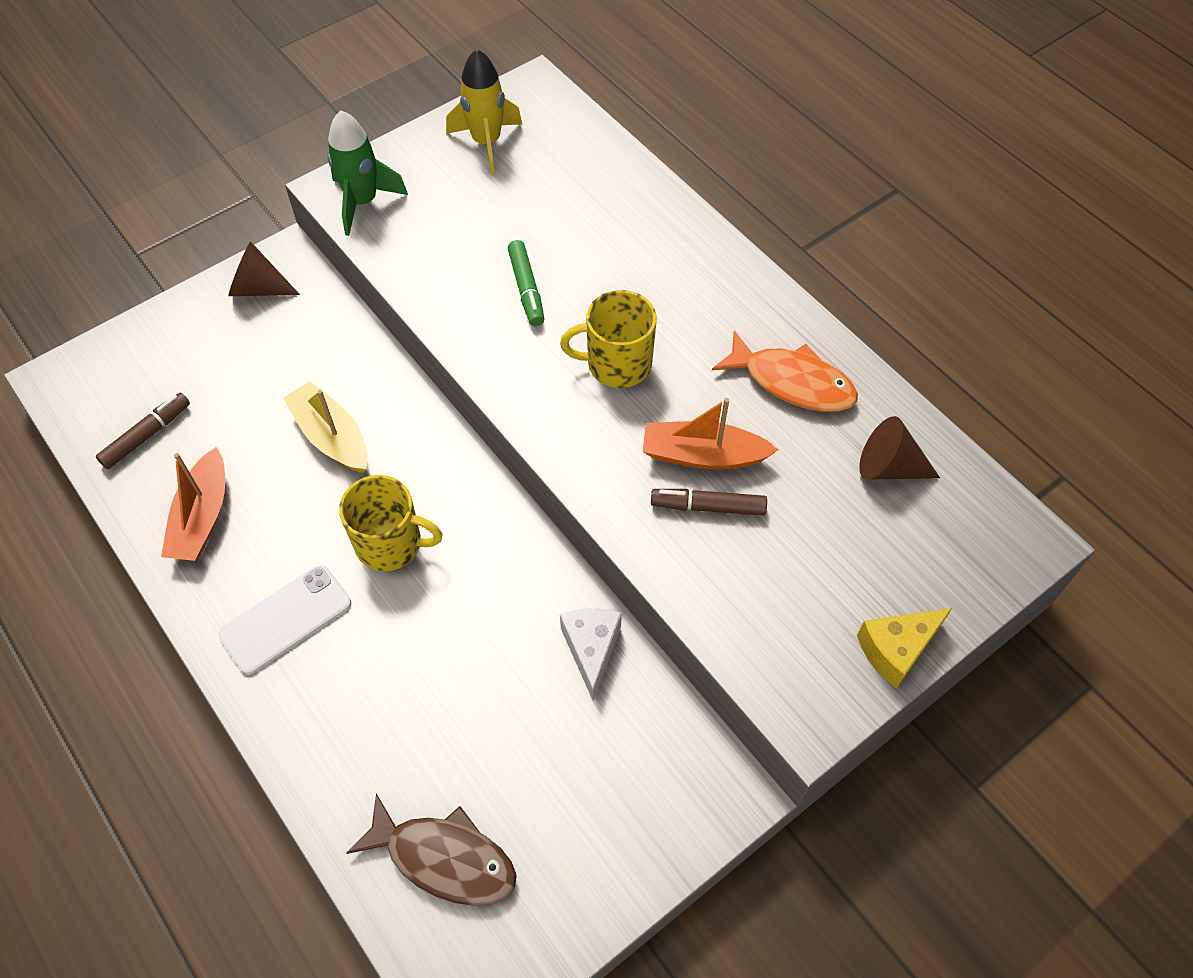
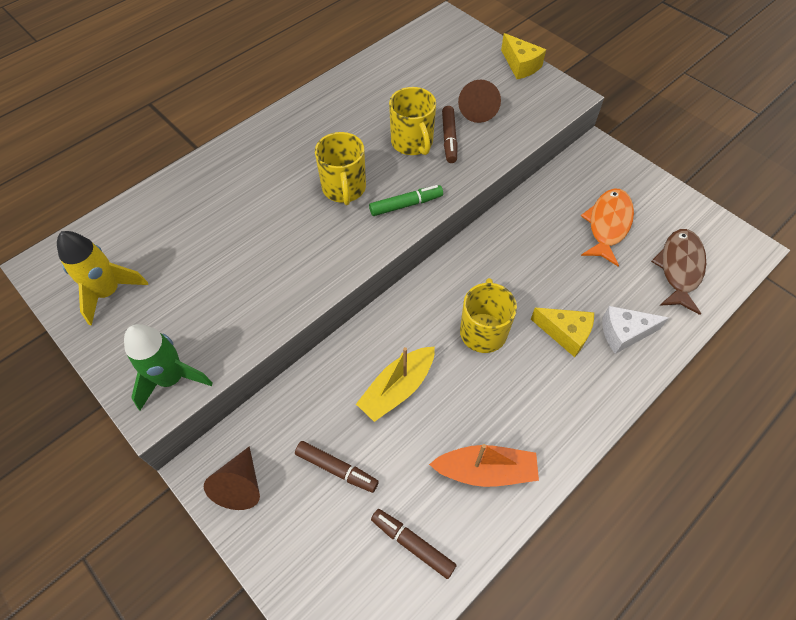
camera: 95 degrees left, 0 degrees up
(250, 371) = (336, 468): none -> brown marker
(286, 619) = (556, 387): white phone -> none
(363, 649) = (565, 333): none -> yellow cheese
(526, 288) = (276, 246): green marker -> green marker (406, 205)
(591, 649) = (533, 213): white cheese -> white cheese (624, 333)
(703, 455) = (412, 142): orange boat -> yellow mug
(792, 382) = (352, 105): orange fish -> orange fish (607, 225)
(889, 467) = (409, 66): brown cone -> brown cone (478, 110)

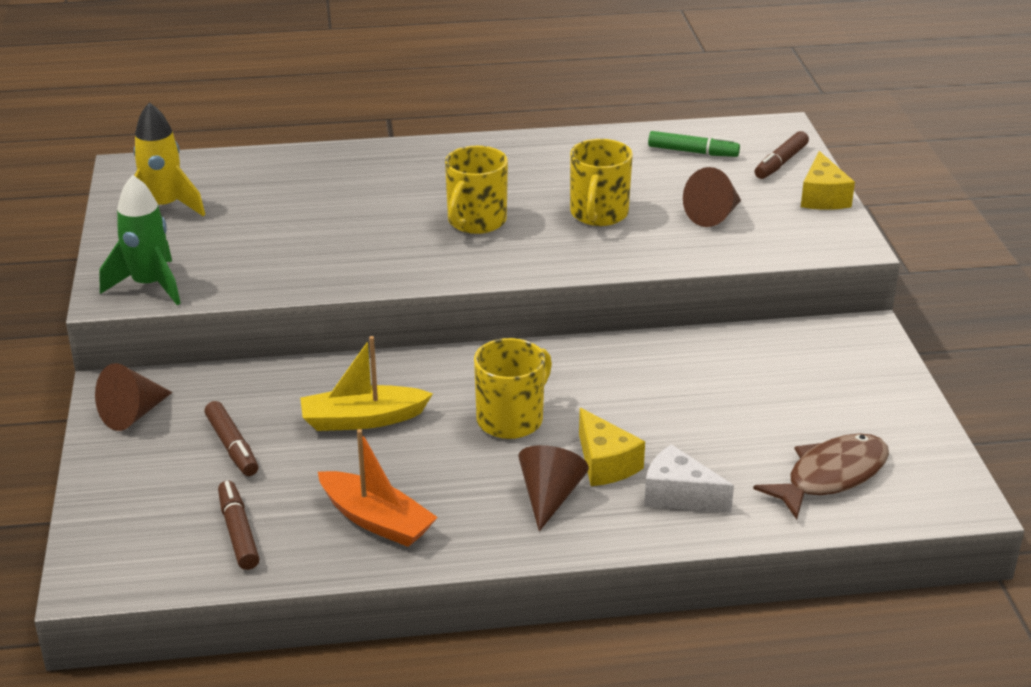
camera: 35 degrees right, 25 degrees down
(406, 205) = (526, 258): green marker -> green marker (692, 152)
(449, 139) = (646, 226): brown marker -> brown marker (781, 163)
(561, 381) = (549, 497): none -> brown cone
(607, 225) = (785, 400): orange fish -> none

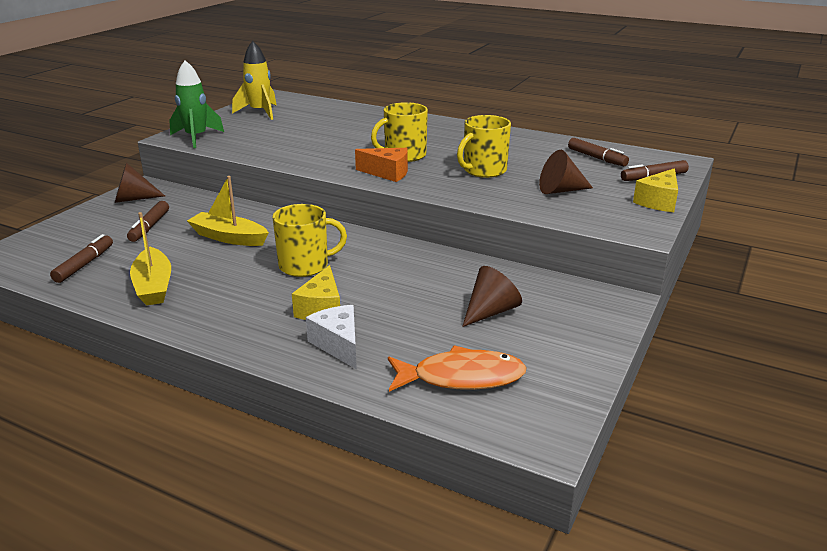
camera: 35 degrees right, 5 degrees down
(376, 520) = (153, 286): orange boat -> yellow boat
(496, 257) = (387, 173): none -> orange cheese
(549, 497) = (261, 313): brown cone -> brown cone (490, 311)
(692, 152) = (596, 158): green marker -> brown marker
(831, 476) = (461, 377): brown fish -> orange fish

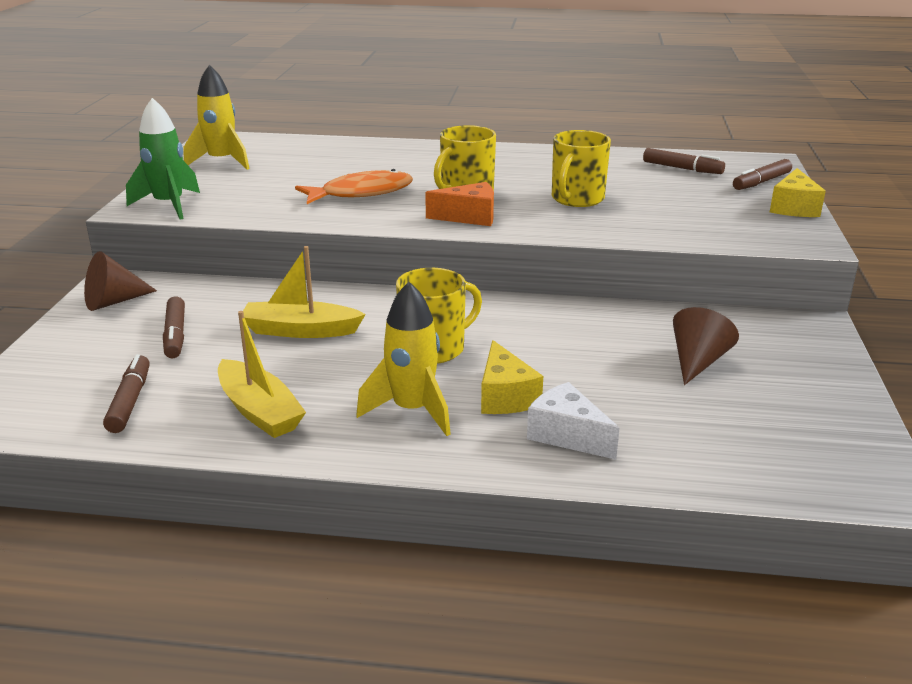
camera: 20 degrees left, 0 degrees up
(249, 305) = (412, 410): none -> yellow rocket
(461, 377) = (738, 442): orange fish -> orange fish (361, 193)
(560, 190) = (683, 210): brown cone -> none

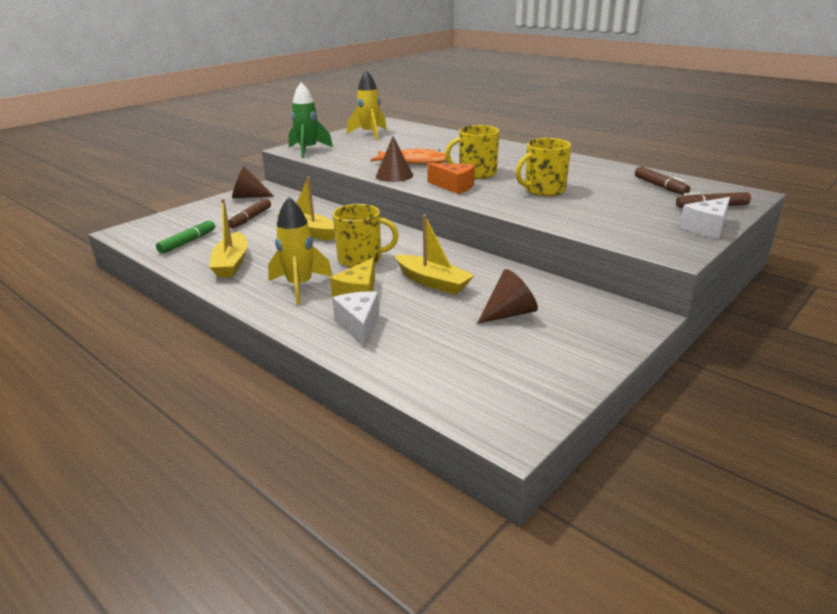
camera: 35 degrees right, 0 degrees up
(130, 401) = (187, 242): brown marker -> green marker
(366, 218) = (394, 175): none -> brown cone
(565, 351) = (432, 282): none -> yellow boat
(794, 207) = (707, 228): yellow cheese -> white cheese

